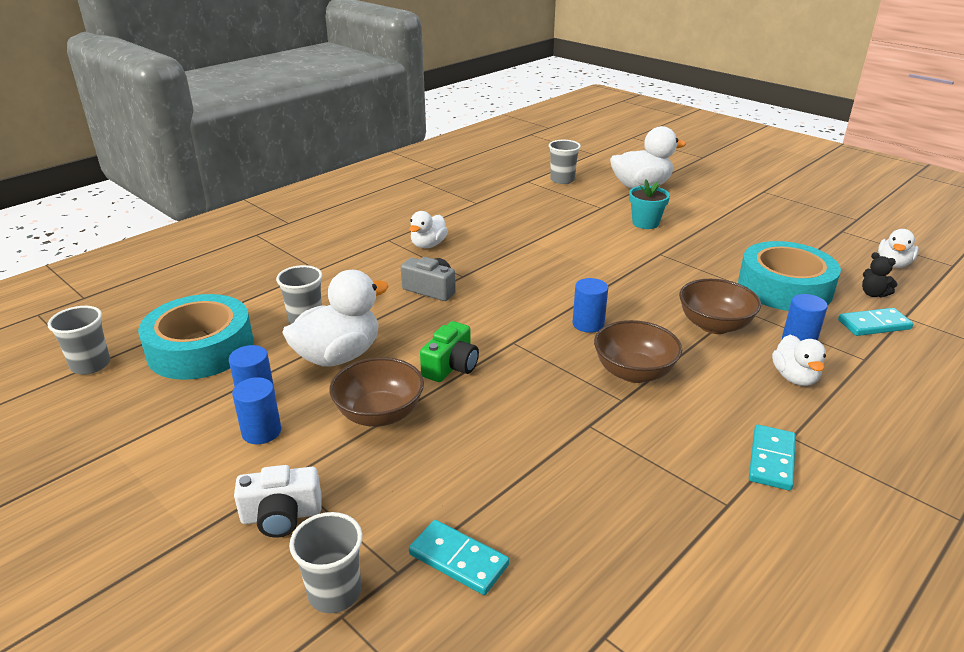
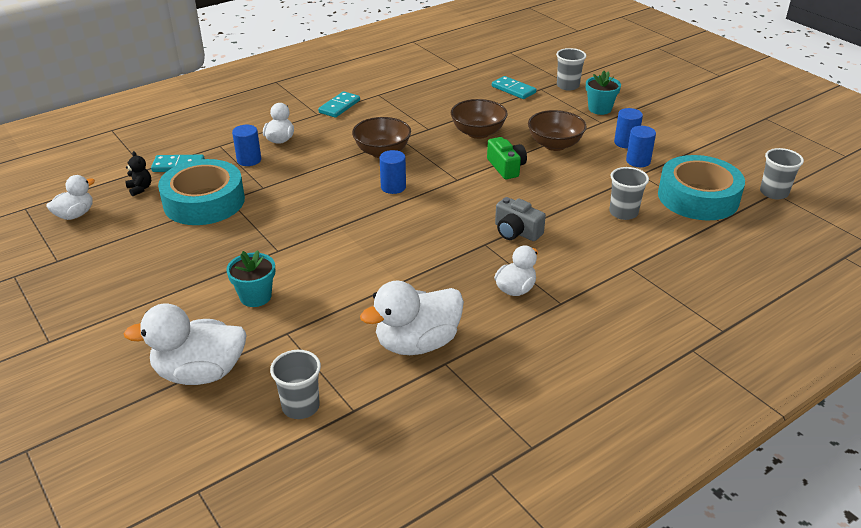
camera: 170 degrees left, 5 degrees up
(281, 516) = (599, 109): white camera -> turquoise flower pot
(338, 356) = (589, 182): white duck -> white duck (417, 343)
(451, 366) = (506, 167): green camera -> green camera turned 120 degrees clockwise
(714, 325) = (297, 176): brown bowl -> brown bowl (478, 133)

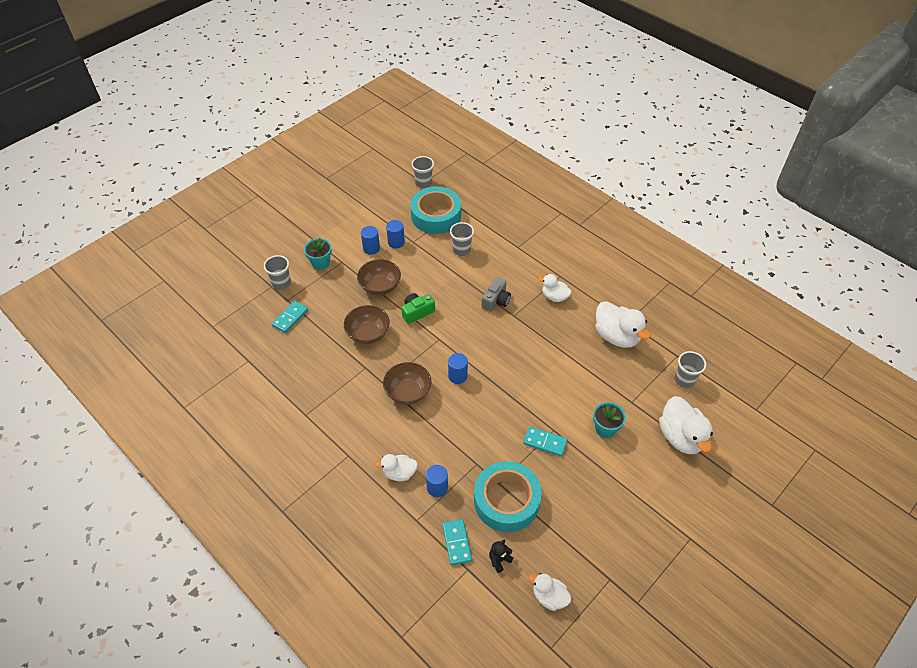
camera: 100 degrees left, 15 degrees up
(339, 106) = (332, 441): turquoise domino -> turquoise domino (545, 442)

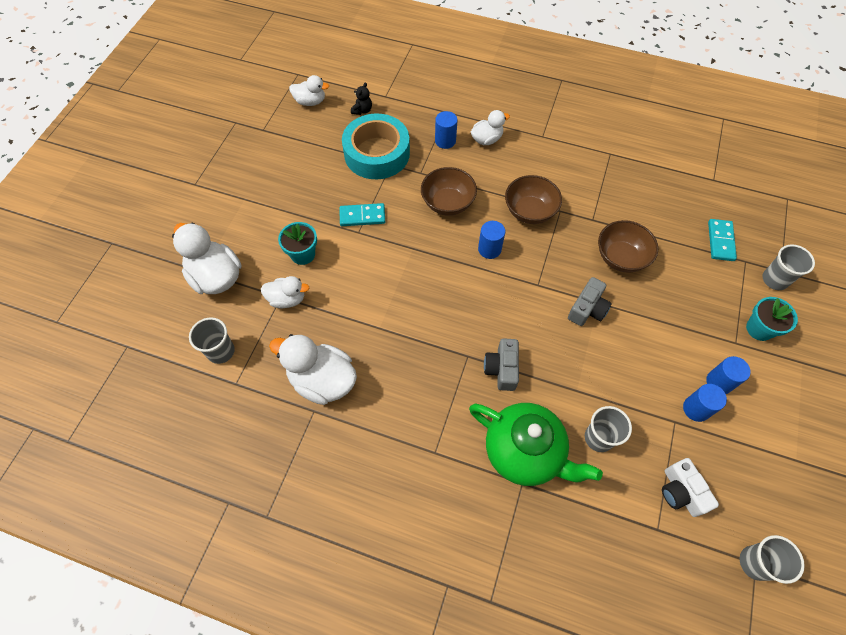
camera: 155 degrees right, 10 degrees up
(380, 287) = (658, 326): brown bowl -> brown bowl (447, 203)
(417, 312) = (587, 309): green camera -> grey camera
(436, 215) = (681, 492): turquoise tape -> white camera
(457, 542) = (404, 109): turquoise domino -> none
(508, 258) = (524, 452): none -> green teapot
(554, 296) = (428, 410): white duck -> white duck (287, 299)

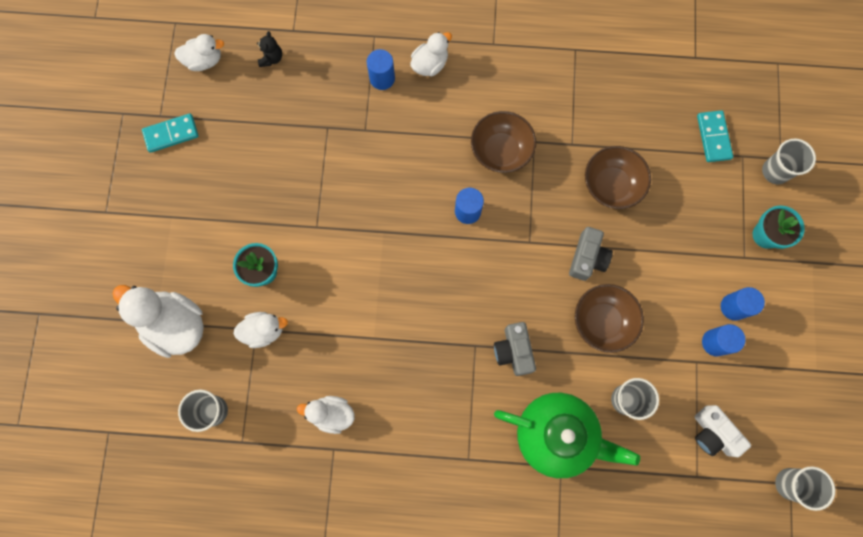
camera: 15 degrees left, 15 degrees up
(322, 380) = (332, 414): white duck -> white duck, size x0.59
(362, 216) = (315, 205): turquoise domino -> turquoise domino (171, 134)
(377, 153) = (307, 116): turquoise tape -> none
(447, 203) = (407, 163): brown bowl -> brown bowl (602, 321)

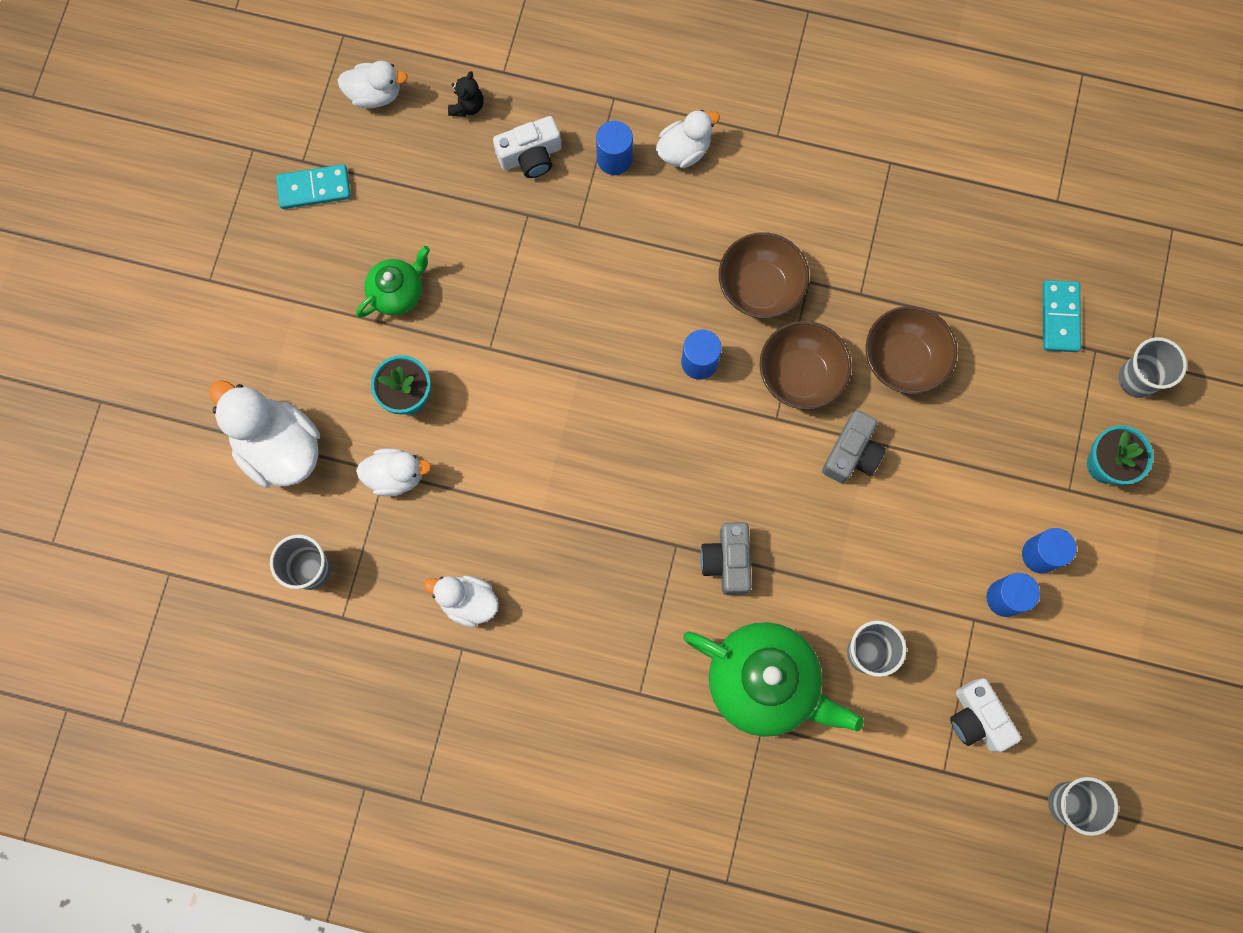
camera: 10 degrees right, 0 degrees up
(243, 198) = (397, 293): none -> green teapot
(322, 86) = (530, 156): none -> white camera
(602, 321) = (855, 543): brown bowl -> brown bowl (800, 375)

